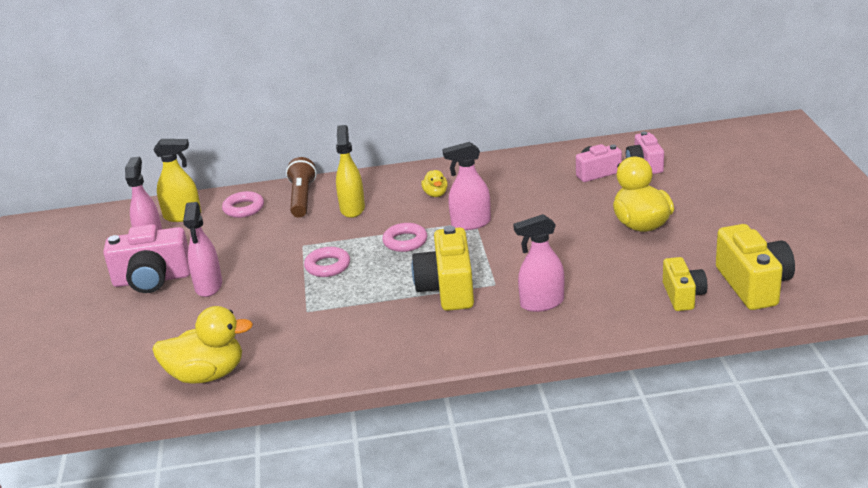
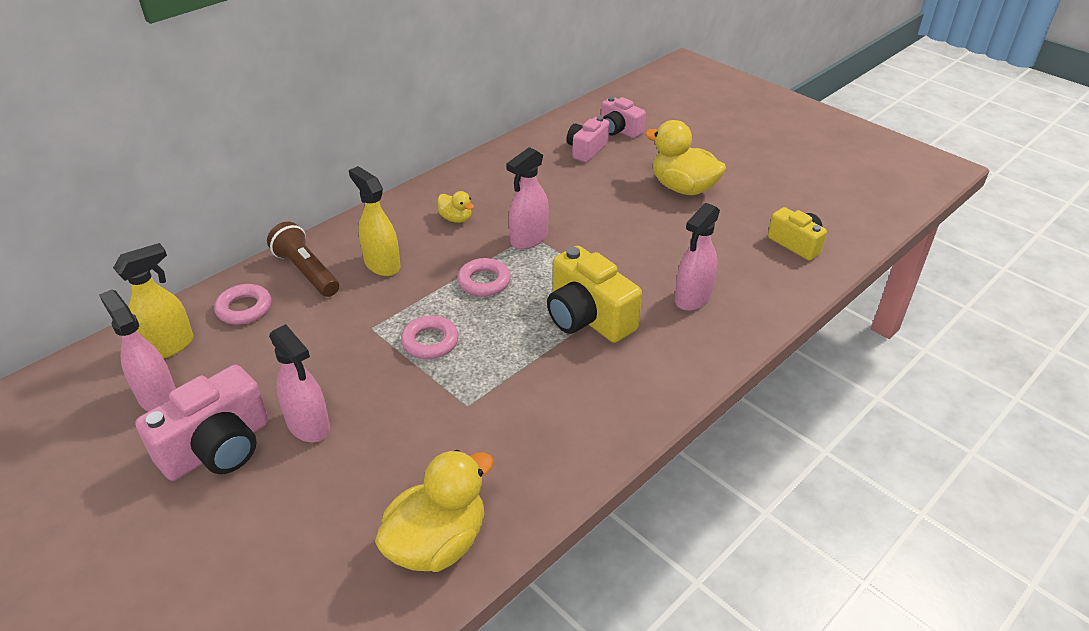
camera: 40 degrees left, 10 degrees up
(753, 285) = (835, 214): yellow camera -> none

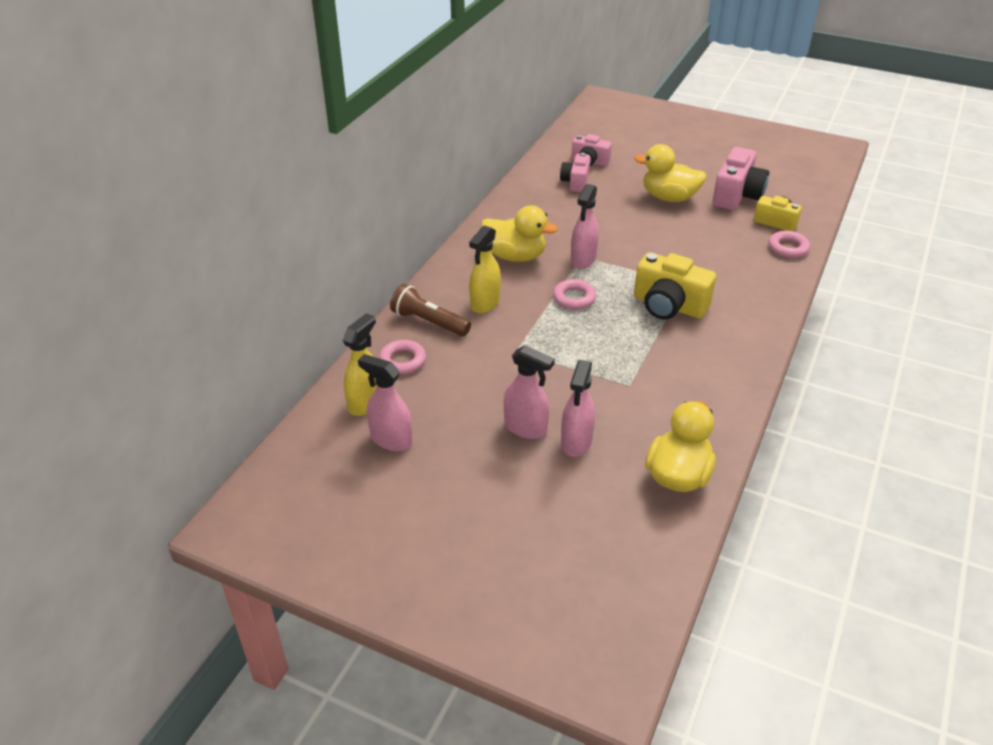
camera: 20 degrees left, 0 degrees up
(218, 448) = (471, 461): pink camera -> pink camera (737, 195)
(382, 264) = (485, 303): yellow spray bottle -> yellow spray bottle turned 90 degrees counterclockwise
(430, 342) = (568, 349): pink ring -> pink ring (788, 248)
(456, 219) = (515, 256): yellow duck -> yellow duck, size x2.02
(692, 298) = (731, 275): pink spray bottle -> pink spray bottle (576, 442)

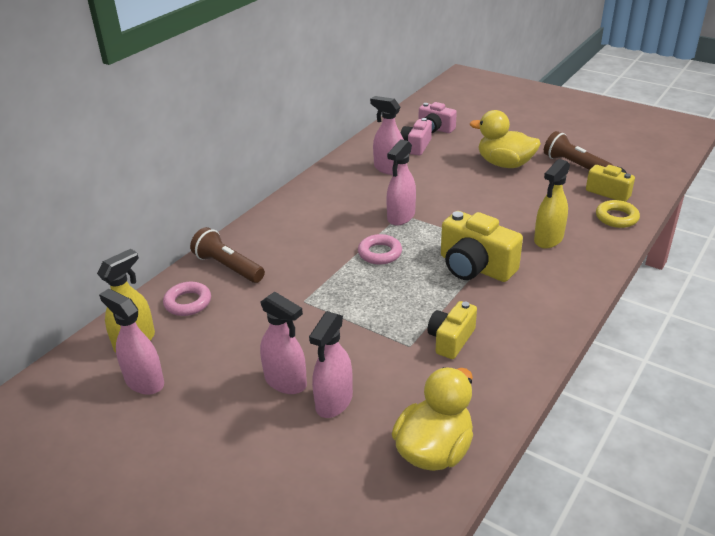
camera: 10 degrees right, 5 degrees down
(485, 303) = (289, 252): yellow spray bottle -> yellow spray bottle (548, 239)
(515, 256) = (334, 210): yellow duck -> none
(555, 209) = (389, 169): none -> pink spray bottle
(665, 377) = (451, 340): none -> yellow camera
(737, 195) = (574, 165): pink camera -> brown flashlight
(788, 248) = (616, 218): pink ring -> yellow ring

